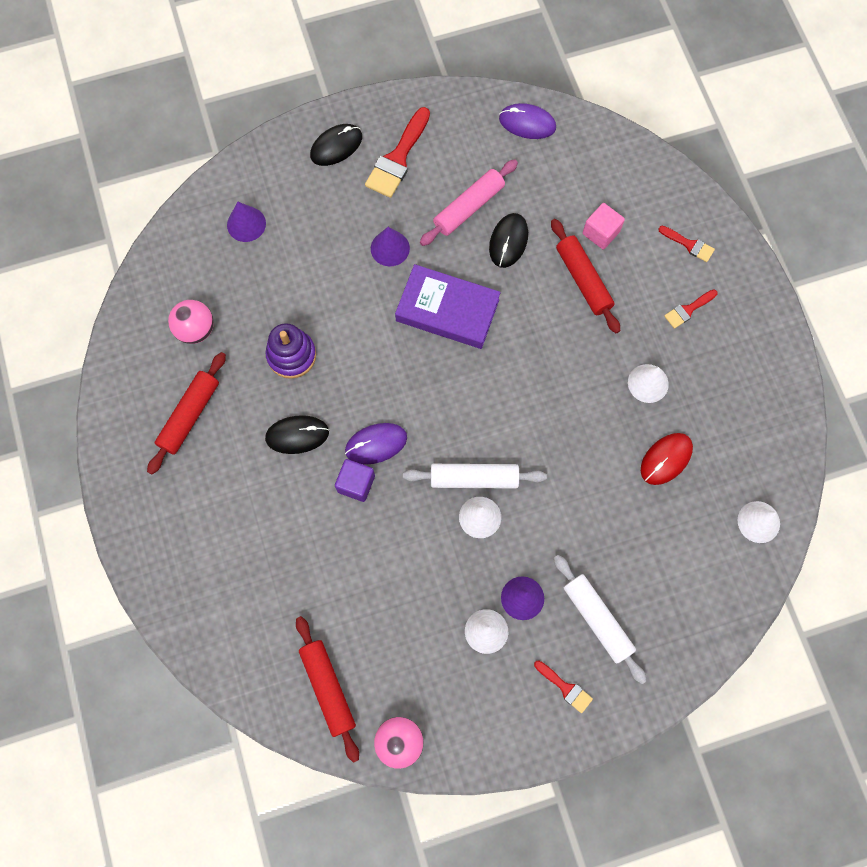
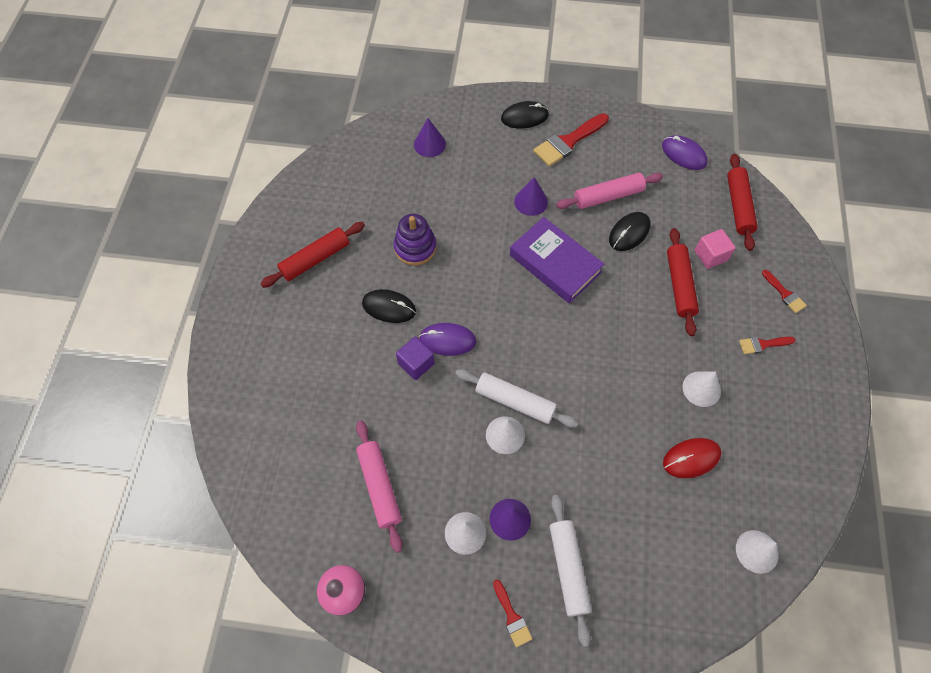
camera: 25 degrees right, 10 degrees down
(196, 329) = (353, 201): pink ball -> none
(328, 688) = (309, 517): red rolling pin -> red rolling pin (738, 206)
(382, 626) = (379, 486): none -> pink rolling pin

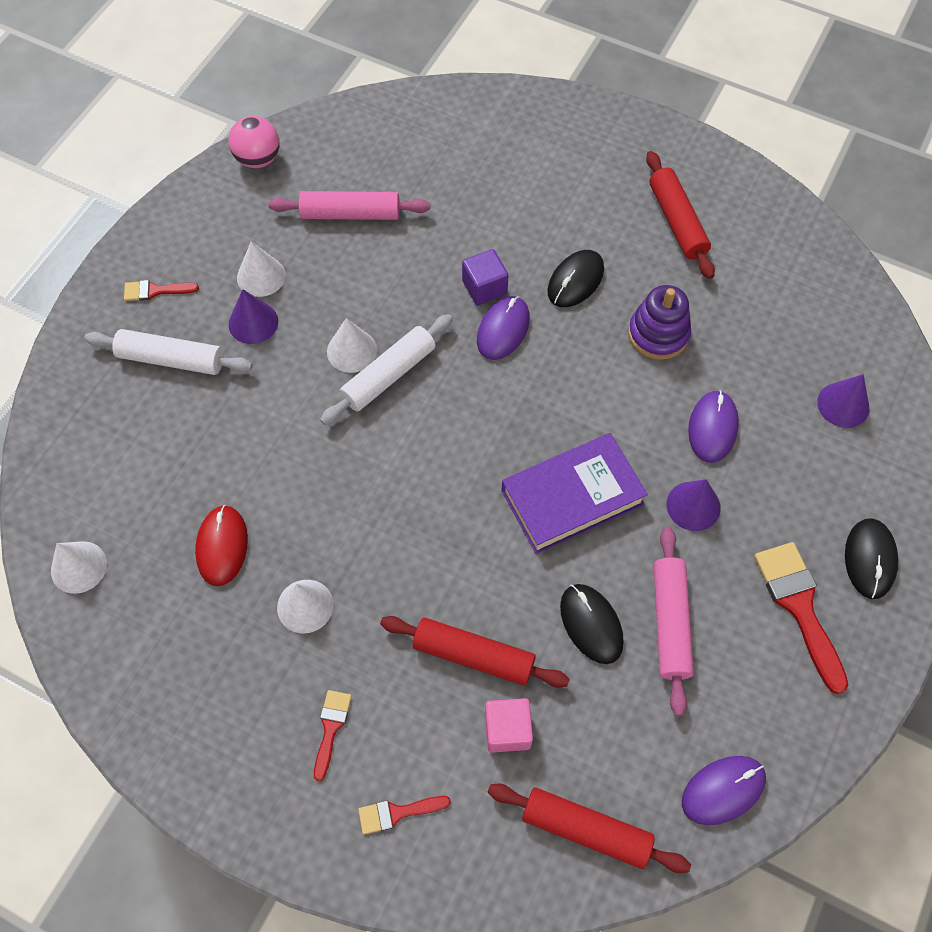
camera: 110 degrees right, 0 degrees up
(473, 203) = (712, 428): none -> purple mouse

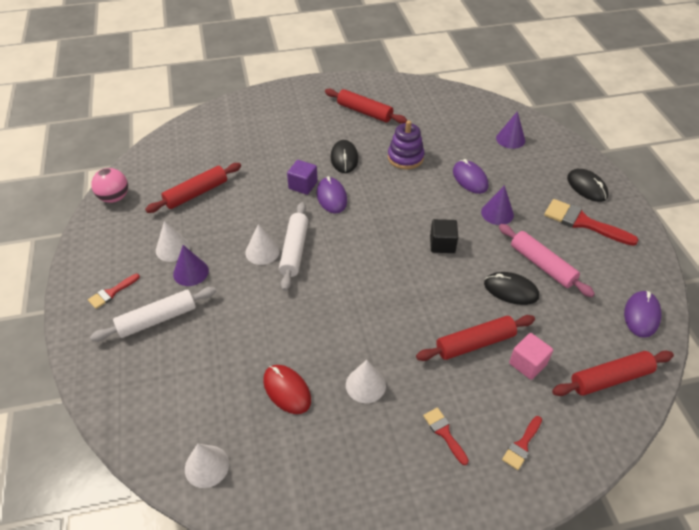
camera: 40 degrees left, 15 degrees down
(350, 214) = (196, 193): pink rolling pin -> red rolling pin
(572, 497) = (442, 244): purple book -> black cube

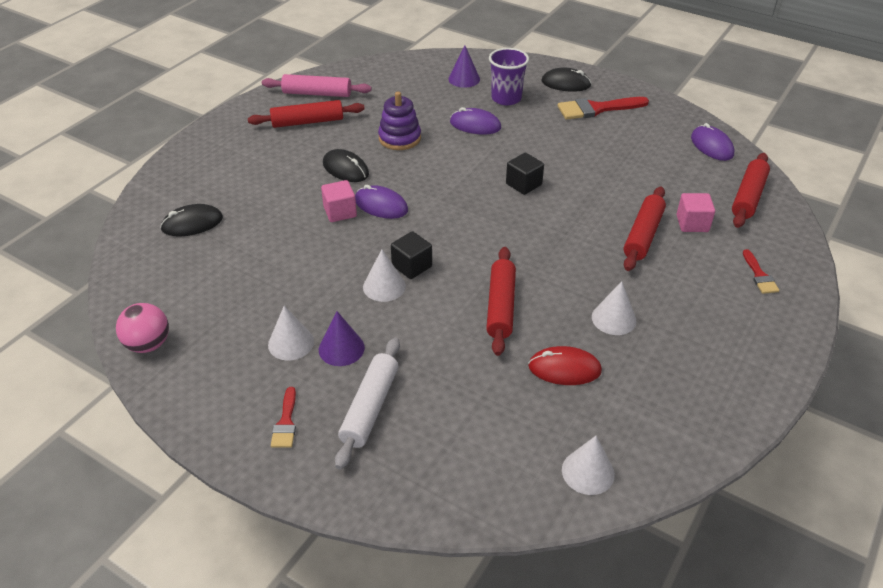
camera: 45 degrees left, 5 degrees down
(196, 193) = (240, 283): red rolling pin -> red rolling pin (500, 306)
(294, 250) = (412, 266): white rolling pin -> black cube
(303, 185) = (340, 212): purple cube -> pink cube
(444, 433) = (707, 306): red brush -> none
(497, 213) = (531, 138): purple cone -> none
(511, 290) = (615, 184): black mouse -> black mouse (192, 223)
(521, 172) = (506, 98): none -> purple cup
(542, 265) = (611, 154): pink rolling pin -> pink rolling pin (317, 93)

